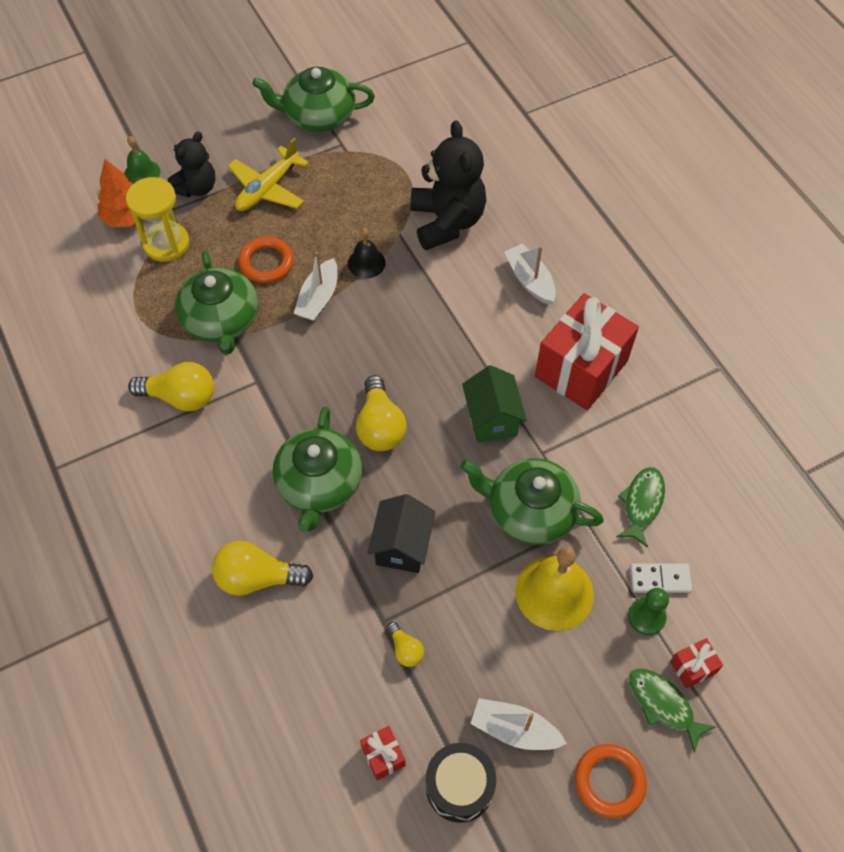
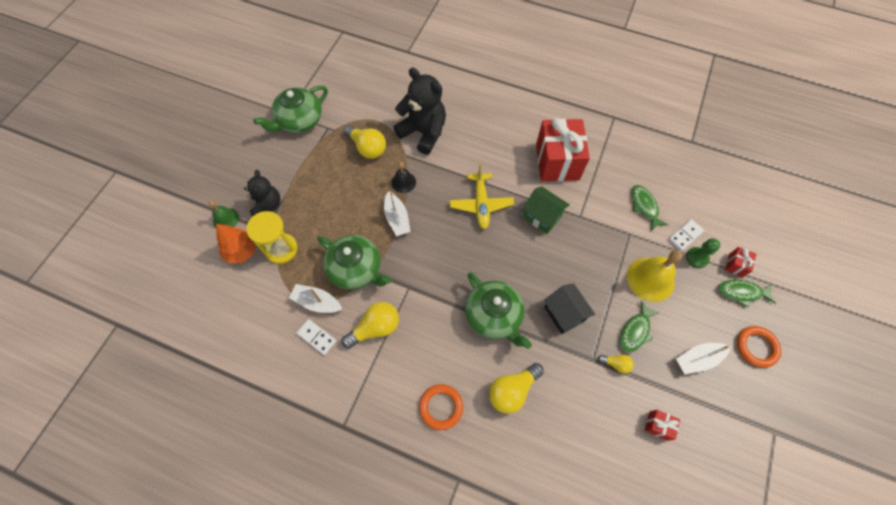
camera: 40 degrees left, 5 degrees up
(114, 360) = (317, 337): none -> white domino
(266, 263) = (350, 219): orange ring -> orange ring (441, 407)
(268, 189) = (310, 179): yellow plane -> yellow plane (481, 204)
(380, 426) = (494, 262): yellow light bulb -> yellow light bulb (367, 148)
(459, 786) = (703, 408): black drum -> none
(469, 634) = (635, 331): none -> green fish
(529, 511) = (602, 249): green teapot -> none
(530, 280) = (492, 135): white boat -> white boat (317, 302)

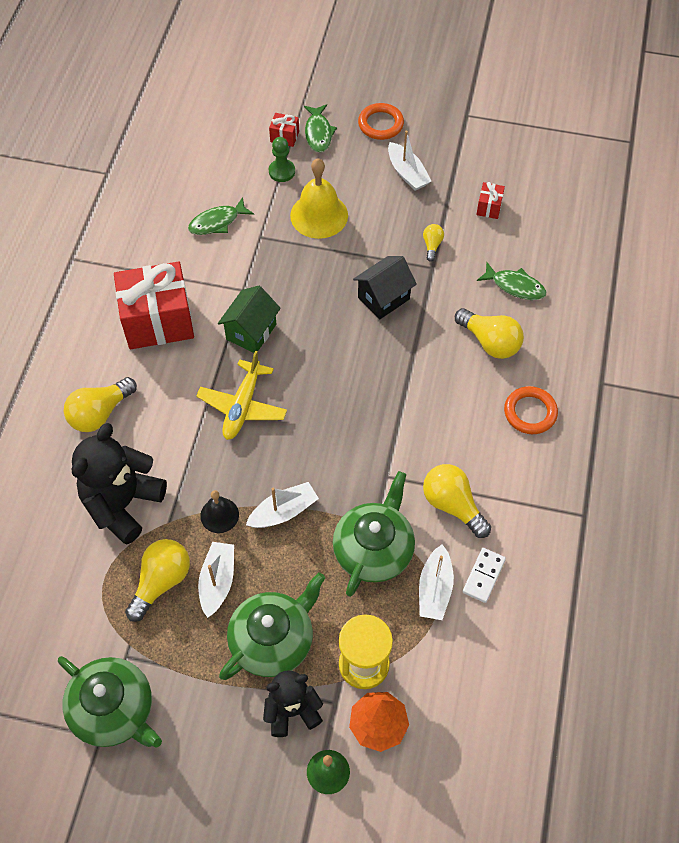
camera: 100 degrees left, 5 degrees down
(359, 176) = (217, 581): none -> white boat
(481, 204) = (242, 406): yellow plane -> yellow plane turned 120 degrees clockwise
(489, 125) = (100, 413): none -> yellow light bulb
(494, 315) = (403, 371): green teapot -> green teapot (273, 640)
(635, 331) = (388, 228): green fish -> green fish (515, 286)
(685, 236) = (253, 182): white domino -> none

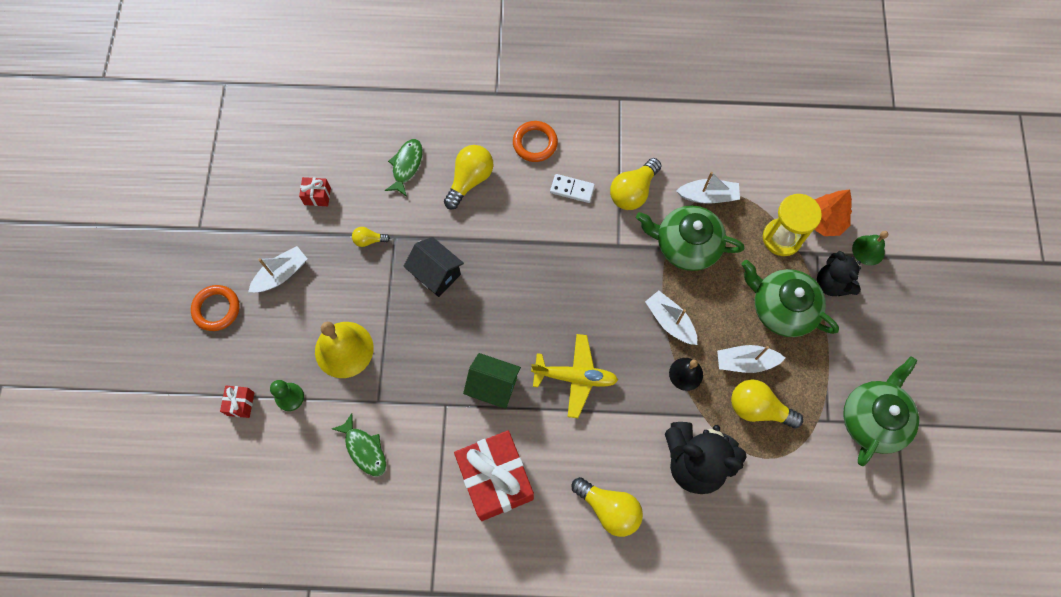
camera: 100 degrees left, 10 degrees up
(318, 133) = (233, 369): green fish -> none
(483, 576) = (688, 163): white domino -> white domino (572, 189)

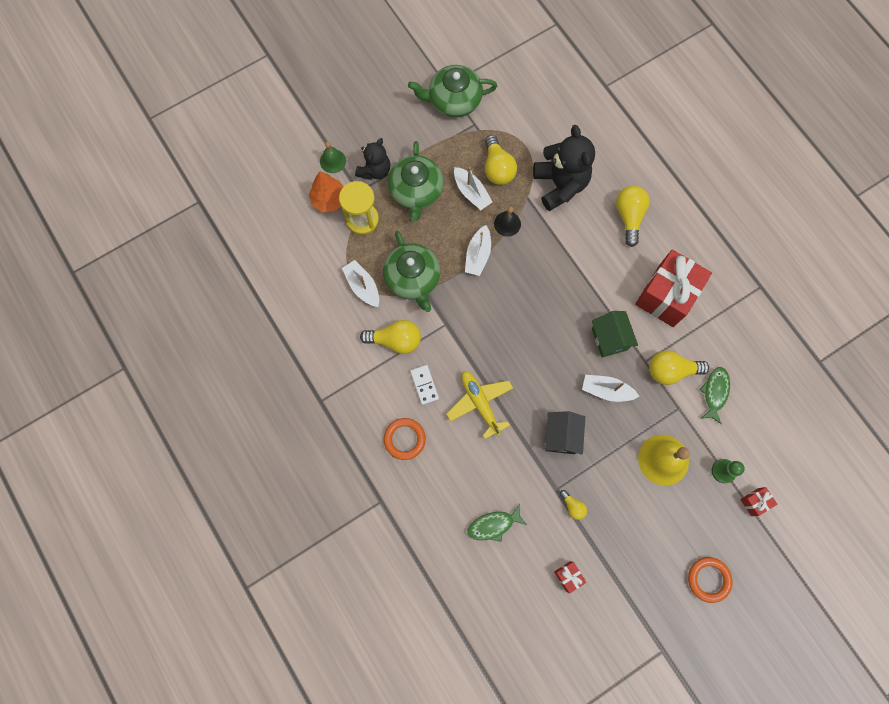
camera: 125 degrees left, 5 degrees up
(281, 274) = (647, 552): white boat -> white boat (606, 390)
(470, 180) = (470, 466): yellow light bulb -> yellow light bulb (671, 370)
(575, 377) = (562, 290): yellow plane -> yellow plane (480, 403)

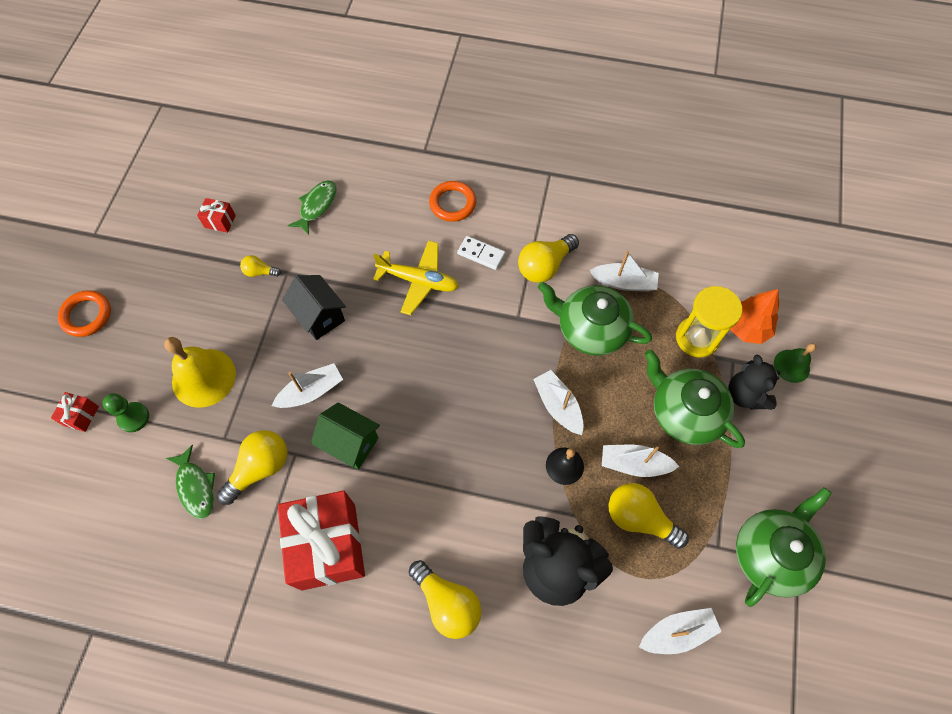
camera: 135 degrees right, 10 degrees down
(534, 112) = (677, 632): none -> white boat

